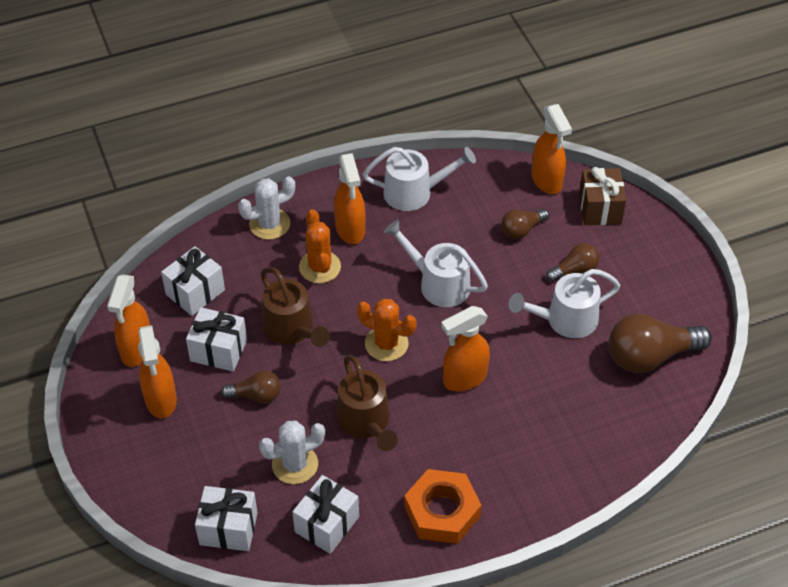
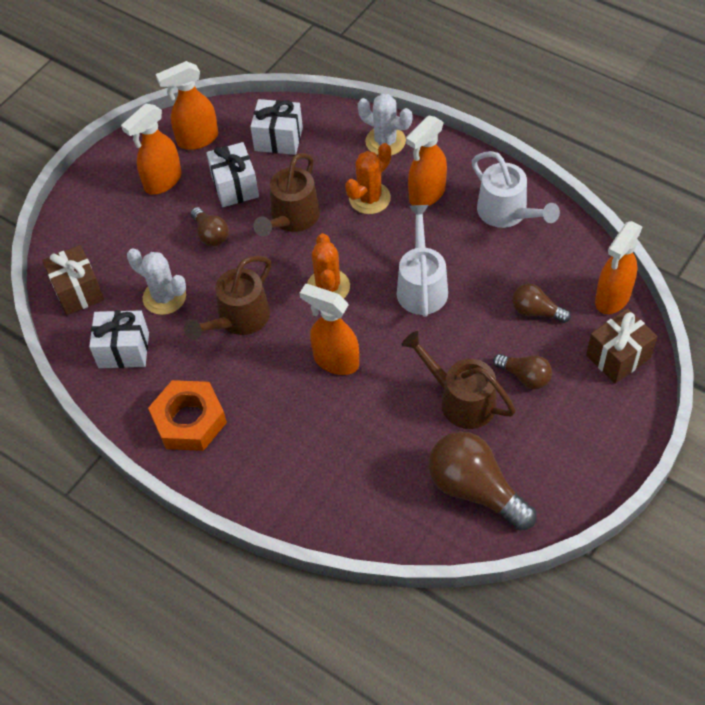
camera: 60 degrees right, 5 degrees up
(228, 528) = (78, 291): white gift -> brown gift
(564, 320) = (460, 399): white watering can -> brown watering can

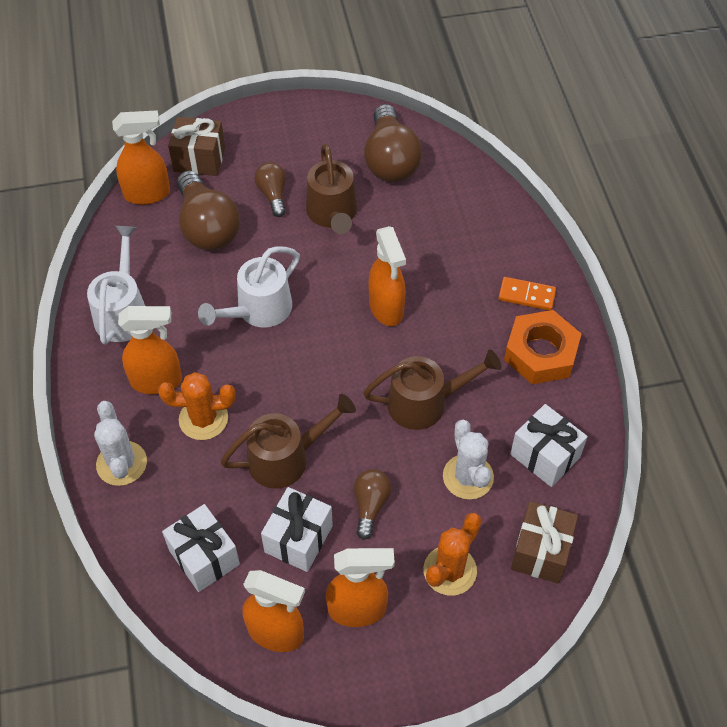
camera: 140 degrees left, 0 degrees up
(241, 459) = (526, 295): none -> orange domino
(328, 287) = (327, 369): orange cactus -> orange cactus (450, 570)
(536, 311) = (207, 227): brown light bulb -> brown light bulb, size x1.84

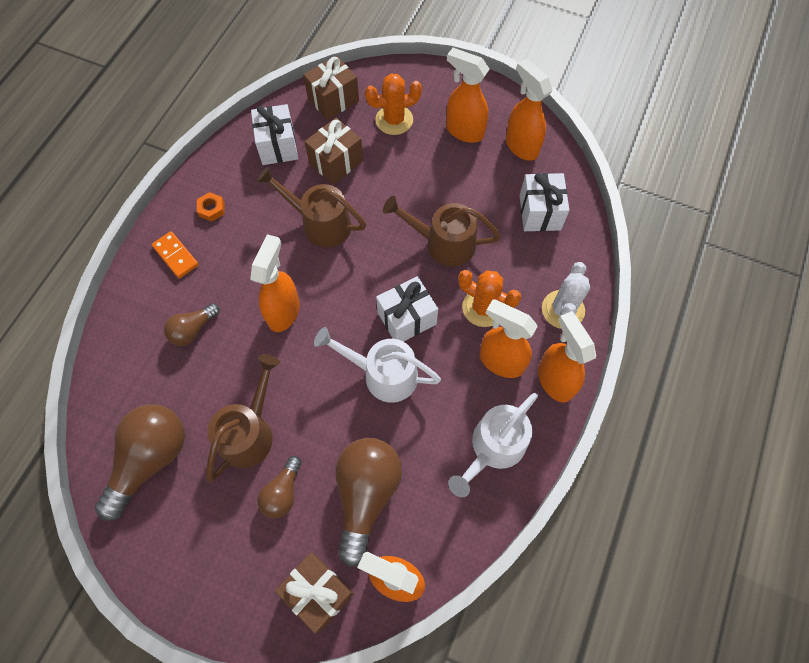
camera: 145 degrees left, 10 degrees up
(96, 394) = (554, 380): none -> orange spray bottle
(258, 311) = (382, 374): white watering can -> white watering can turned 150 degrees counterclockwise
(298, 539) = (471, 188): white gift -> white gift (406, 318)
(370, 505) = (411, 181): brown light bulb -> brown light bulb (193, 330)
(468, 477) = (336, 162): white cactus -> brown gift
(541, 353) = (211, 209): orange nut -> orange nut, size x0.44

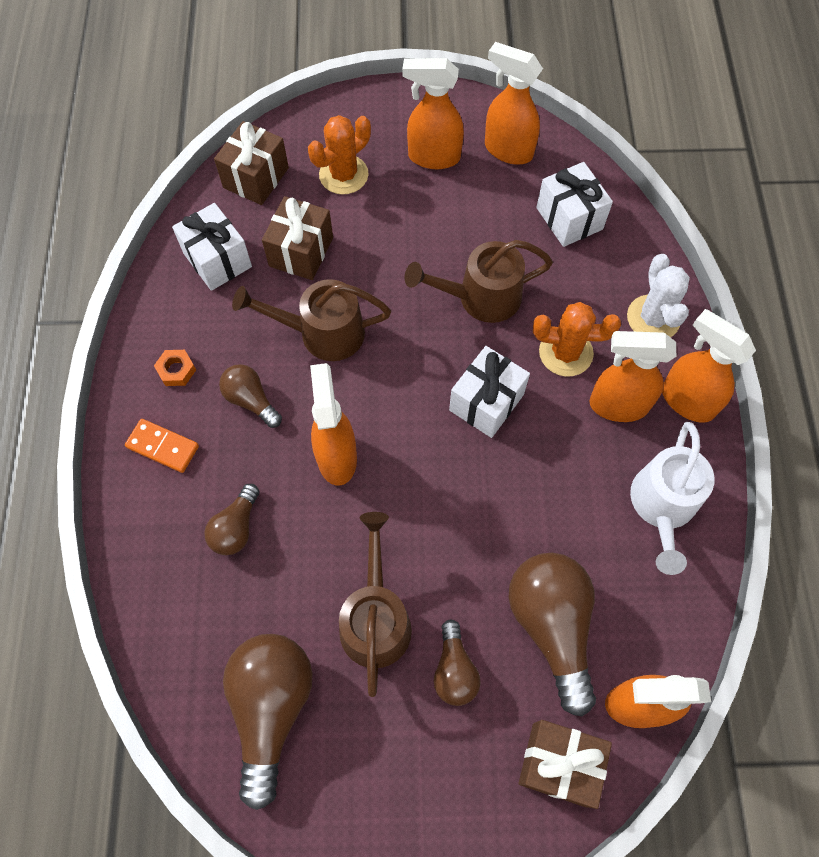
camera: 25 degrees left, 0 degrees up
(248, 249) = (251, 400): none -> brown light bulb
(382, 374) = (494, 479): white watering can -> none

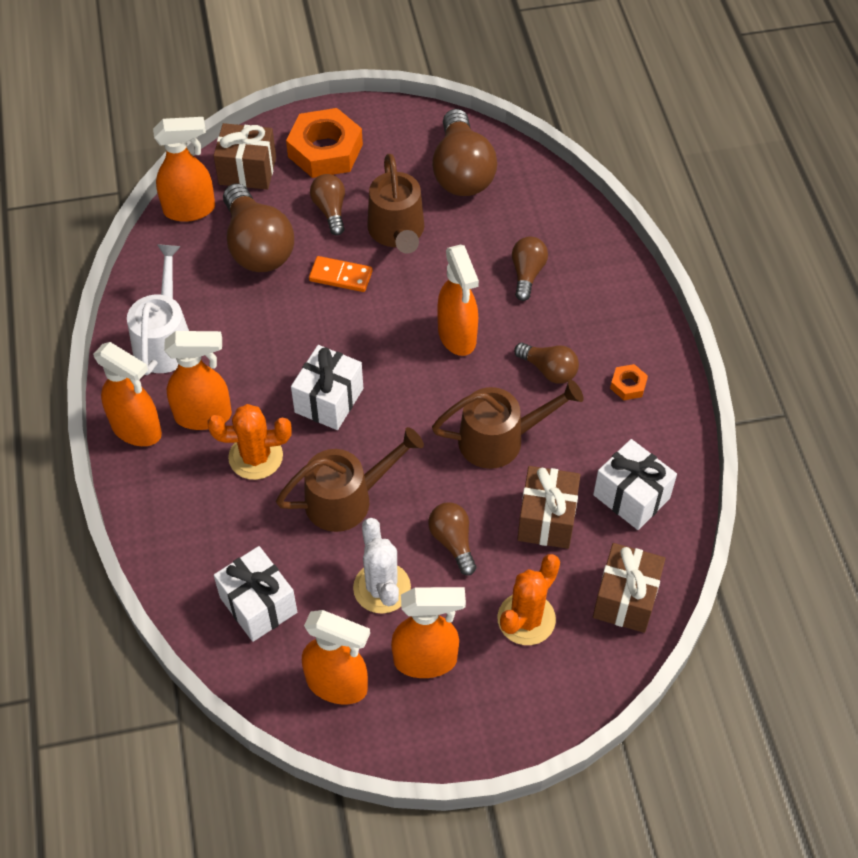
camera: 170 degrees right, 10 degrees down
(162, 447) = (613, 322): orange domino -> orange domino (341, 276)
(390, 245) = (453, 541): none -> brown light bulb
(448, 784) = (325, 151): none -> orange nut
(653, 318) = (166, 505): white cactus -> white cactus (382, 588)

